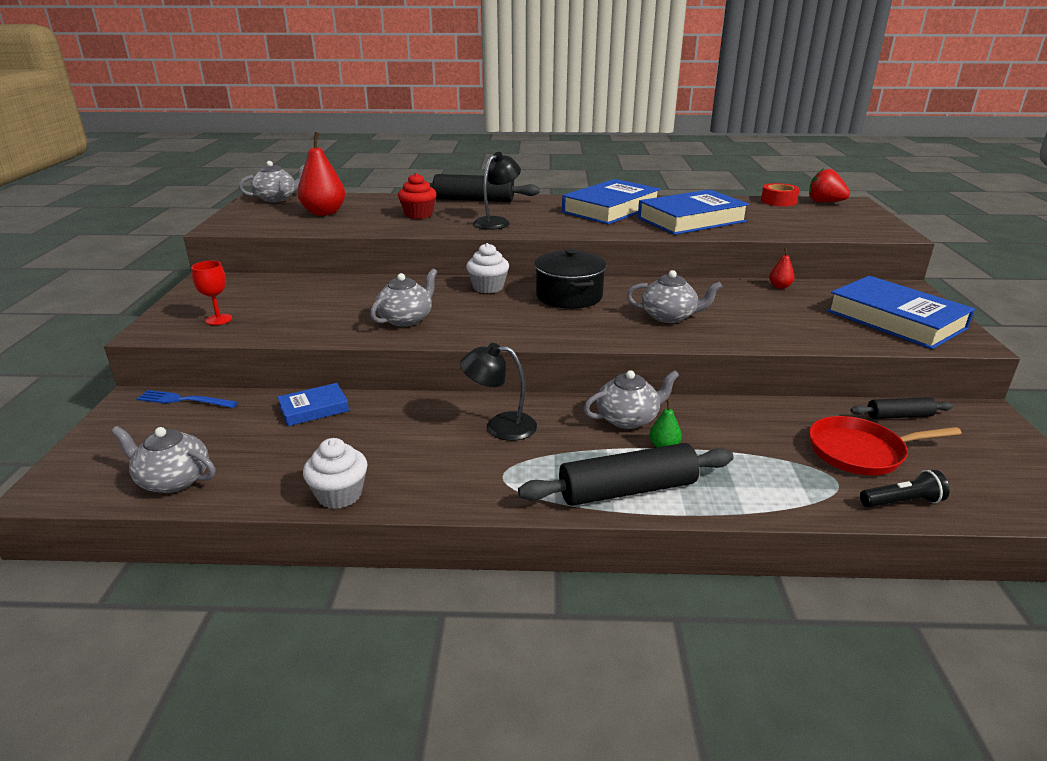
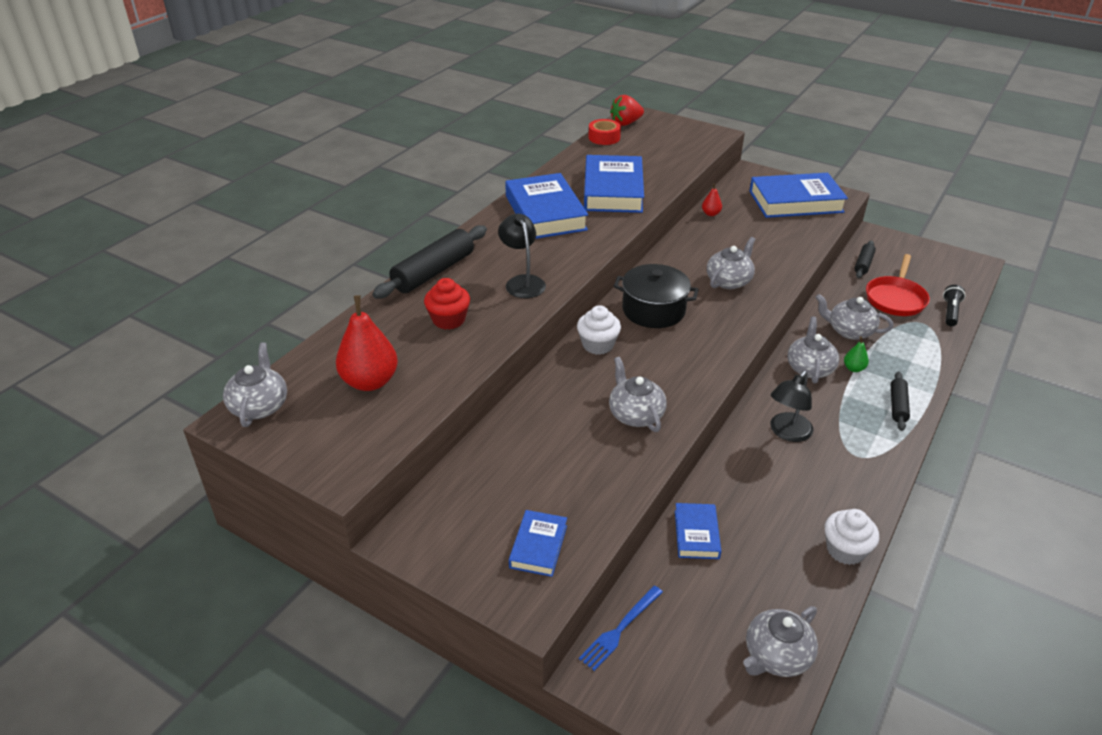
camera: 60 degrees left, 10 degrees up
(219, 319) = (538, 546): red goblet -> blue book
(627, 490) = (897, 406): black rolling pin -> black rolling pin, size x0.54
(735, 431) = (849, 331): none -> grey teapot

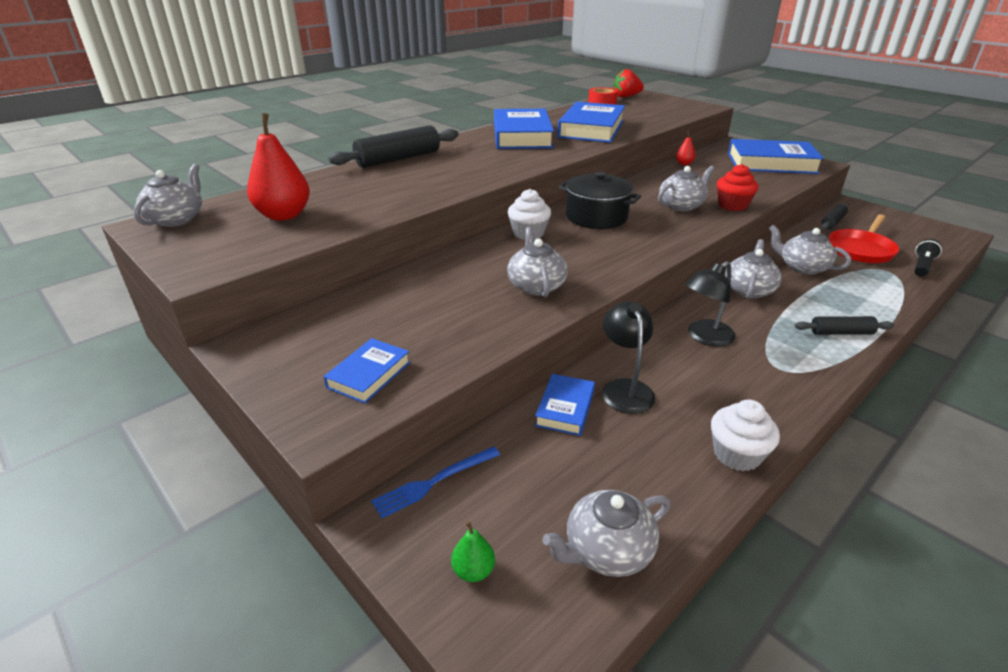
camera: 15 degrees right, 5 degrees down
(448, 320) = (387, 186): red cupcake -> red cupcake (732, 205)
(522, 282) = (471, 171): black lamp -> black lamp (625, 388)
(853, 368) = (798, 296): green pear -> green pear (473, 570)
(897, 406) = (841, 332): black rolling pin -> black rolling pin turned 60 degrees clockwise

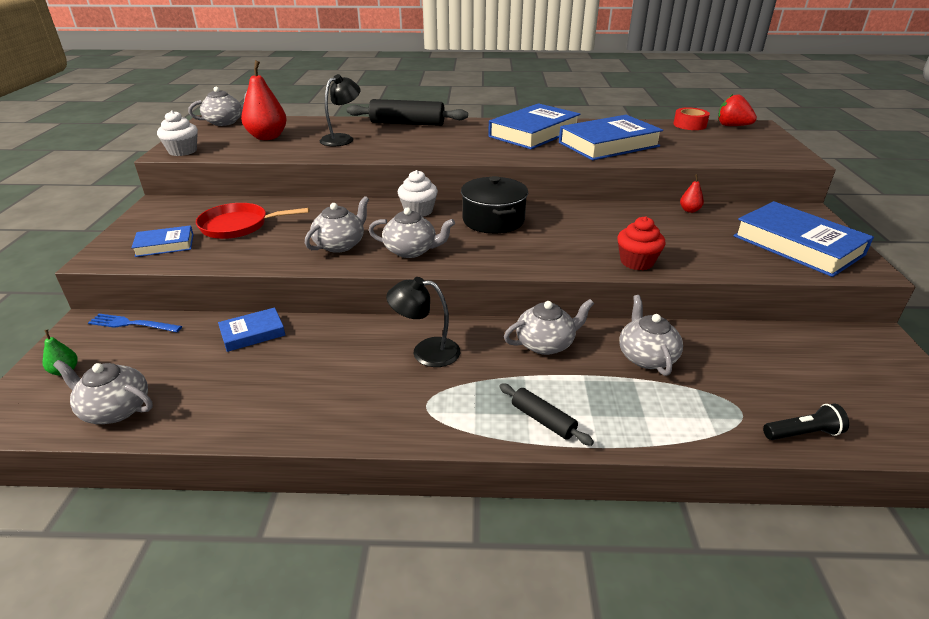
camera: 45 degrees right, 0 degrees up
(625, 388) = (304, 345): black lamp -> black lamp (342, 139)
(681, 206) = (586, 242): grey teapot -> grey teapot (411, 250)
(736, 454) = (271, 425): white cupcake -> white cupcake (183, 151)
(832, 222) = (799, 341): black rolling pin -> none
(861, 249) = (763, 379): red pan -> red pan (238, 226)

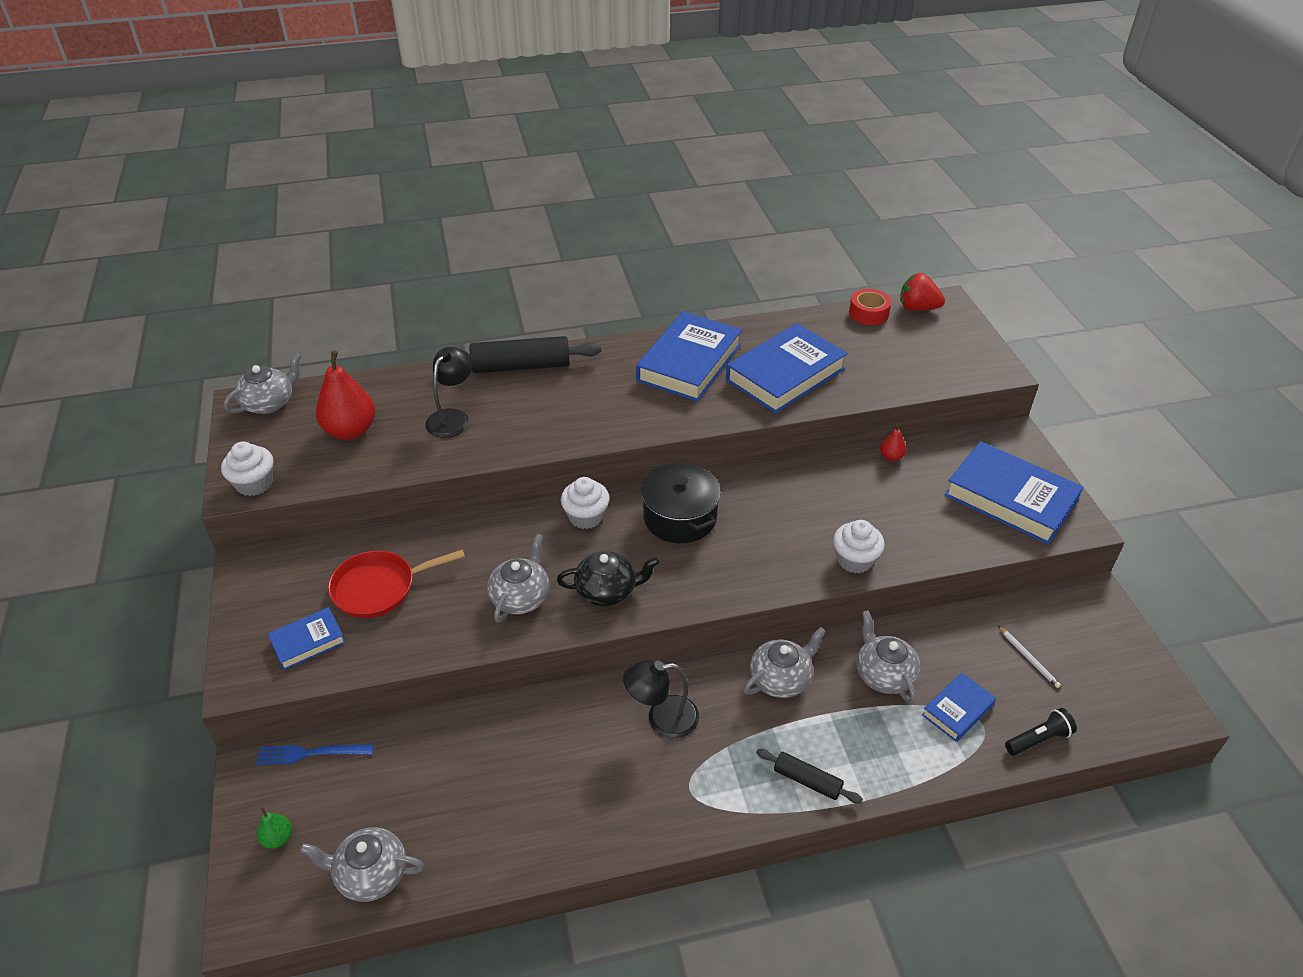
camera: 15 degrees left, 10 degrees up
(252, 333) = (461, 735): blue book -> blue book (957, 710)
(411, 250) = (607, 591): grey teapot -> black teapot
(637, 262) = (855, 560): red cupcake -> white cupcake
(800, 369) = (1028, 658): none -> white pencil

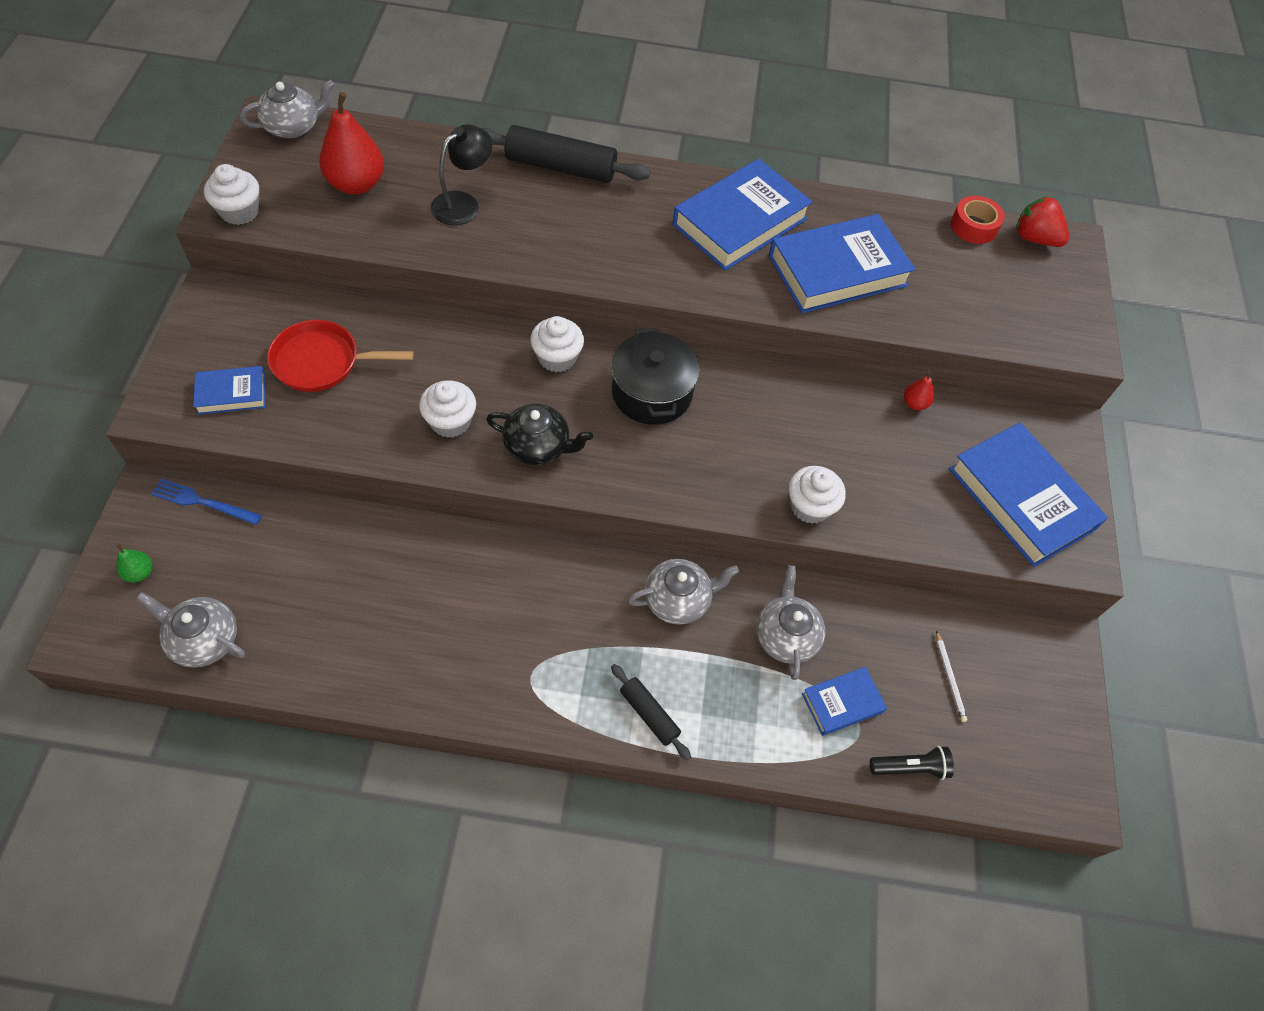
camera: 15 degrees right, 15 degrees up
(520, 597) = (450, 421): grey teapot -> white cupcake
(662, 718) = (540, 594): black lamp -> none

